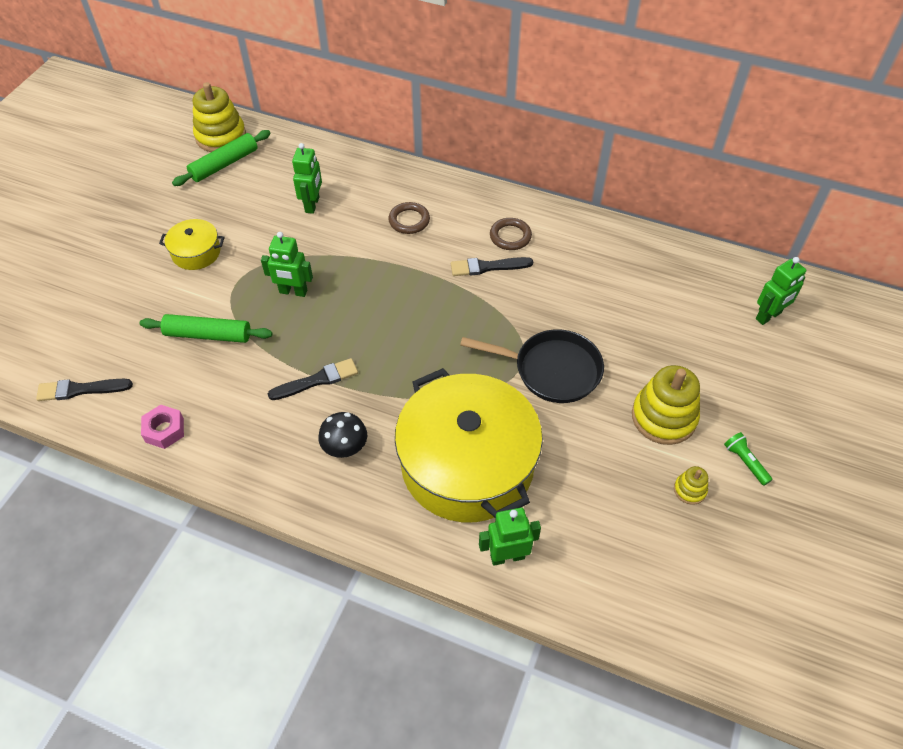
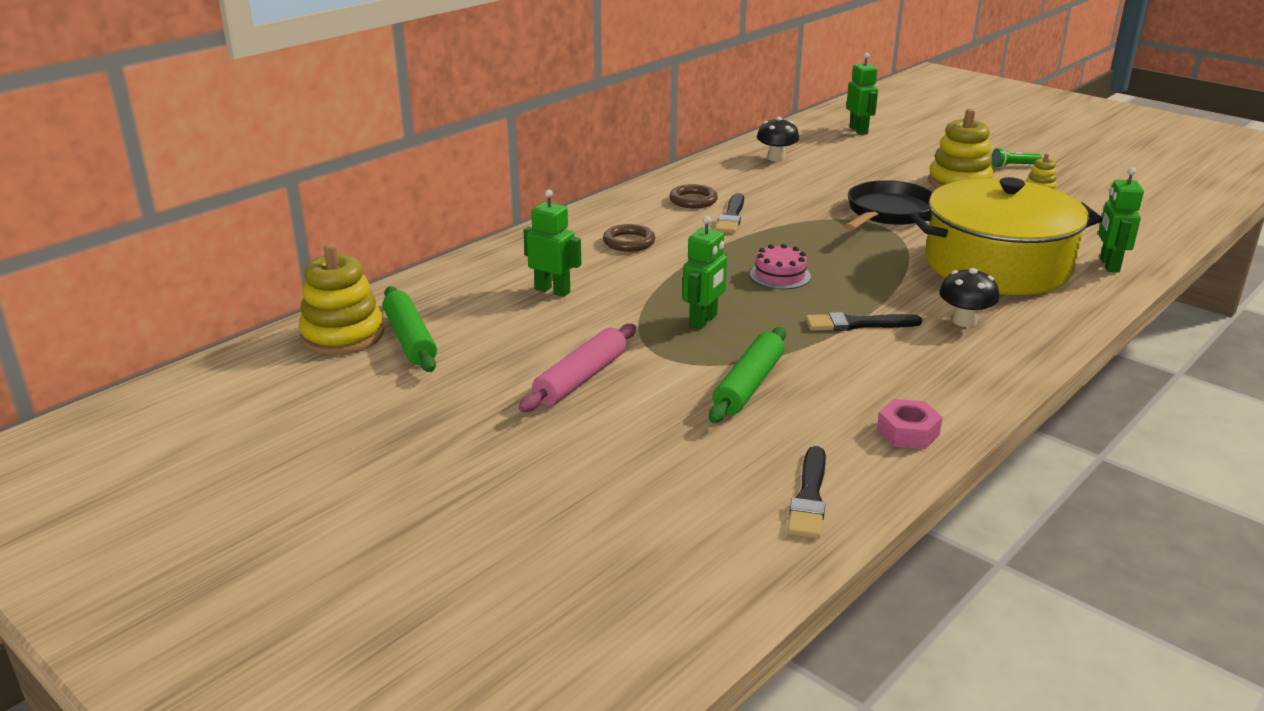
camera: 70 degrees left, 25 degrees down
(196, 252) = (581, 378): yellow pot -> pink rolling pin
(317, 380) = (858, 324): black brush -> black brush turned 90 degrees counterclockwise
(385, 319) = (780, 275): none -> pink cake
(644, 268) = (776, 158): none -> black mushroom

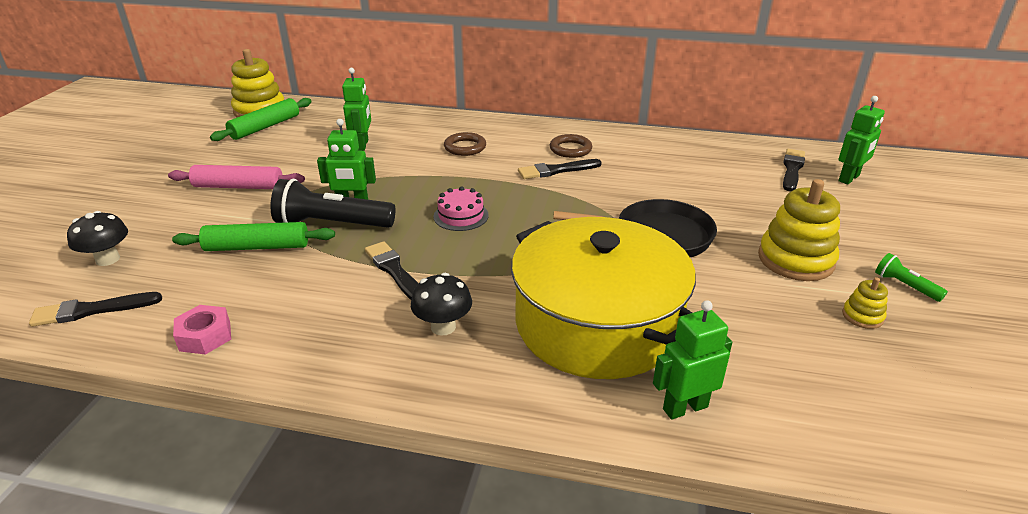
camera: 60 degrees right, 5 degrees up
(736, 338) = (332, 224): none -> black flashlight
(776, 158) = (711, 158): black mushroom -> black mushroom (108, 259)
(825, 140) = (792, 169): none -> black brush

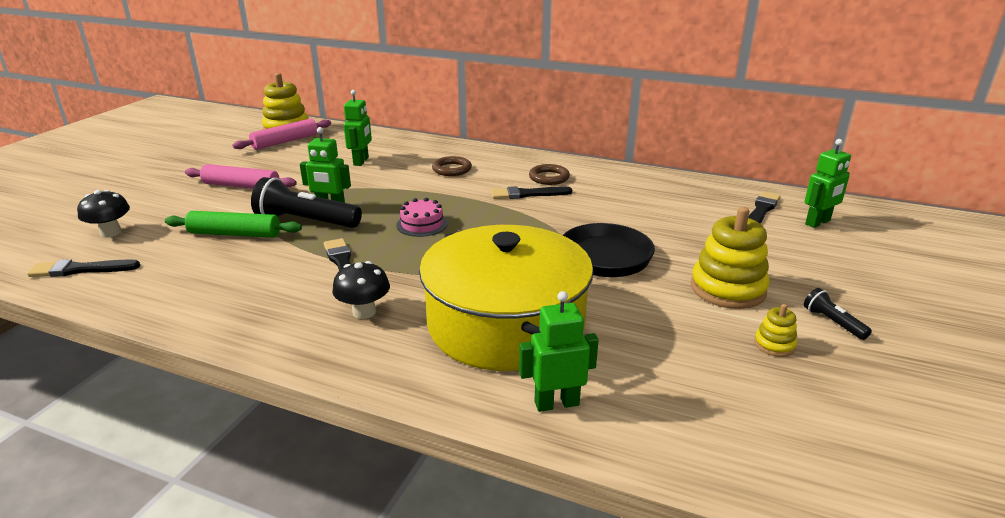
camera: 10 degrees right, 5 degrees down
(205, 336) = (160, 298): pink nut -> none
(265, 127) = (285, 141): green rolling pin -> pink rolling pin
(905, 286) = (832, 322): green flashlight -> black flashlight

